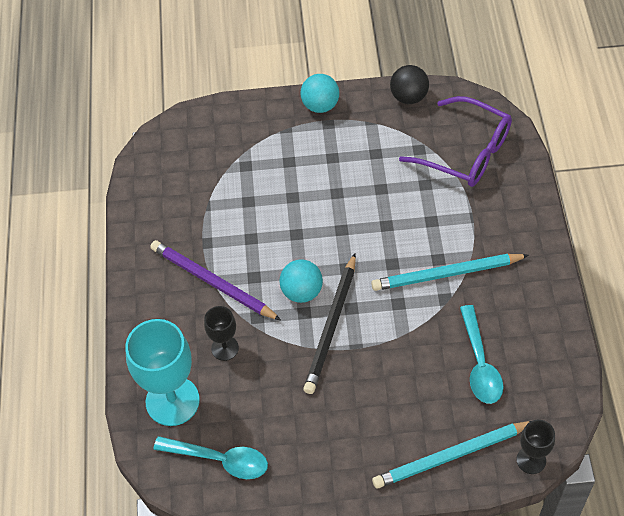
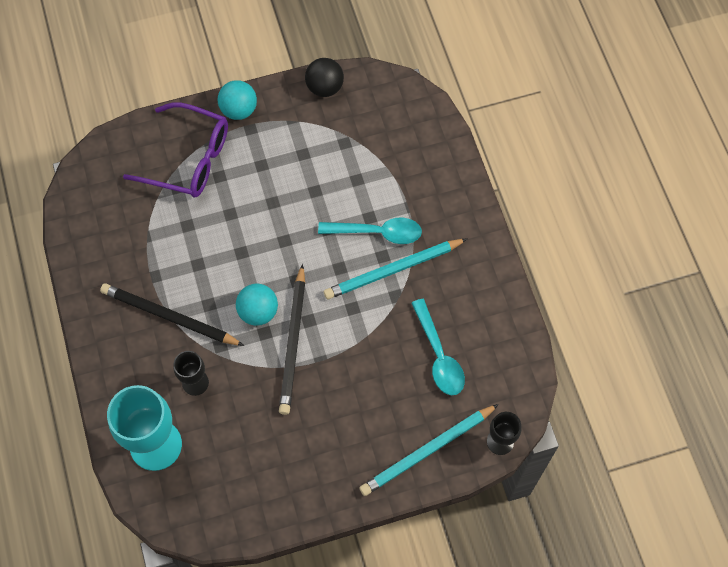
camera: 15 degrees left, 10 degrees up
(212, 282) = (169, 317): purple pencil -> black pencil
(219, 459) = (212, 495): turquoise spoon -> turquoise spoon (377, 232)
(466, 152) = (390, 139): purple glasses -> purple glasses (189, 159)

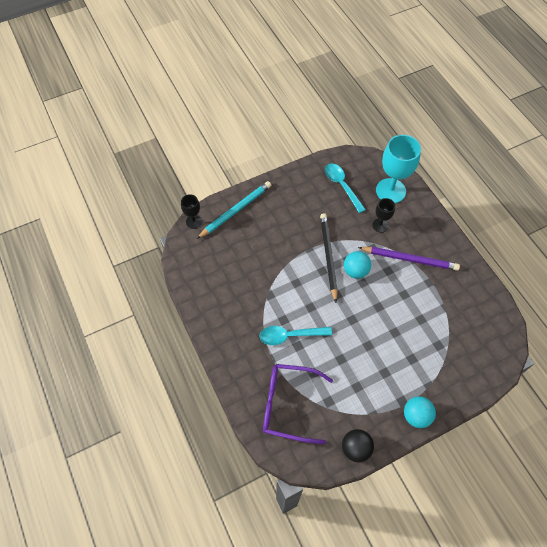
camera: 170 degrees right, 5 degrees down
(169, 317) = (410, 259): black pencil -> purple pencil
(189, 159) = (438, 368): purple glasses -> purple glasses (289, 405)
(393, 270) = (274, 311): turquoise pencil -> none
(438, 355) = (236, 263): turquoise spoon -> turquoise spoon (342, 186)

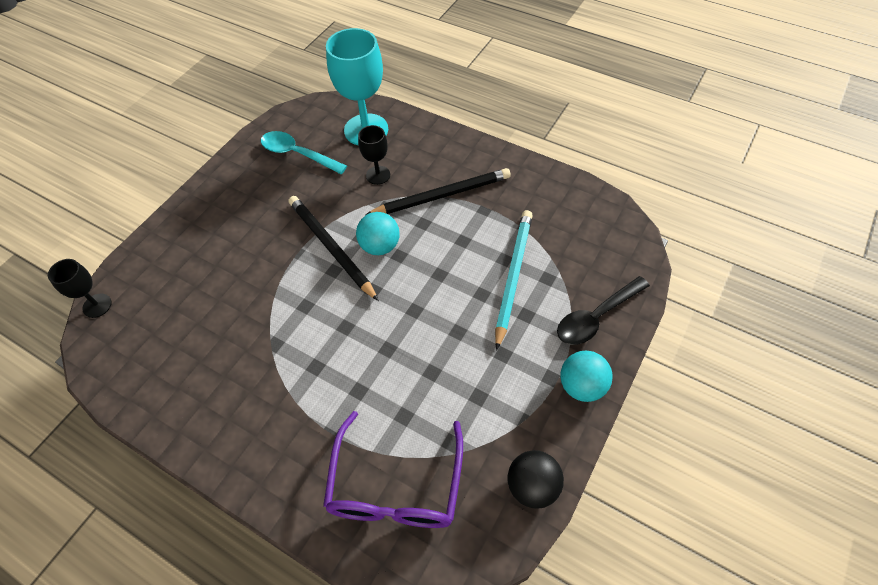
camera: 30 degrees left, 5 degrees down
(235, 210) = (158, 257): turquoise pencil -> turquoise pencil (513, 276)
(289, 405) = (395, 486): purple glasses -> purple glasses turned 60 degrees counterclockwise
(290, 335) = (339, 383): turquoise spoon -> none
(410, 259) = (442, 195): purple pencil -> black pencil
(451, 384) = (596, 317): none -> black spoon

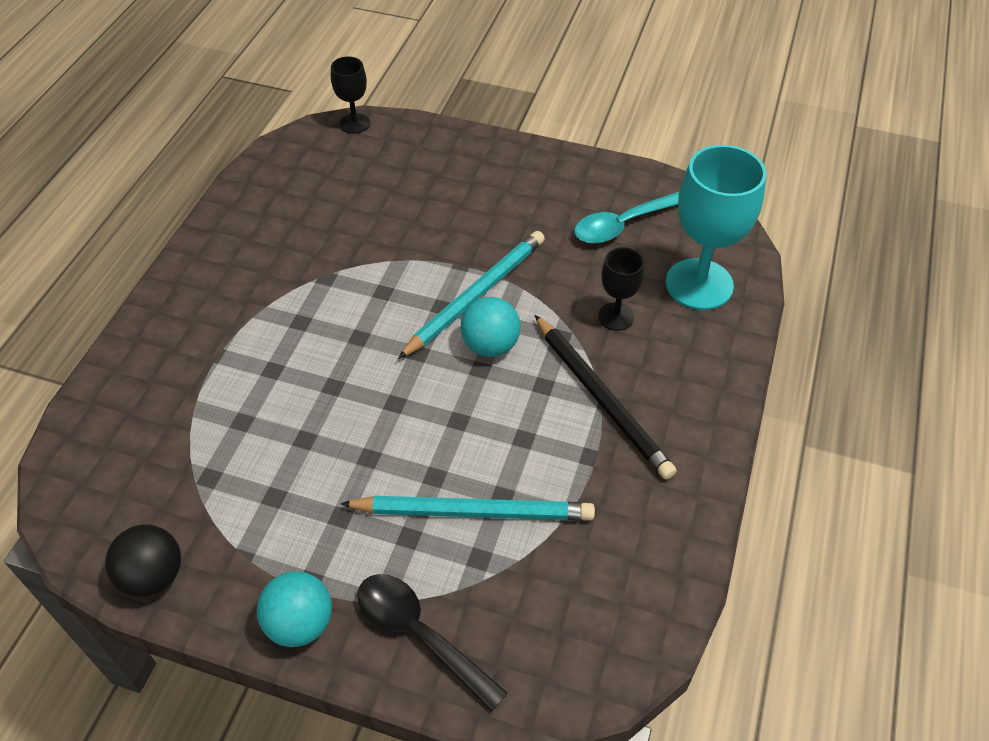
camera: 75 degrees right, 5 degrees down
(298, 154) = (624, 224): turquoise spoon -> turquoise spoon turned 135 degrees counterclockwise
(331, 248) = (475, 295): black pencil -> turquoise pencil
(395, 486) = (154, 431): purple glasses -> none

